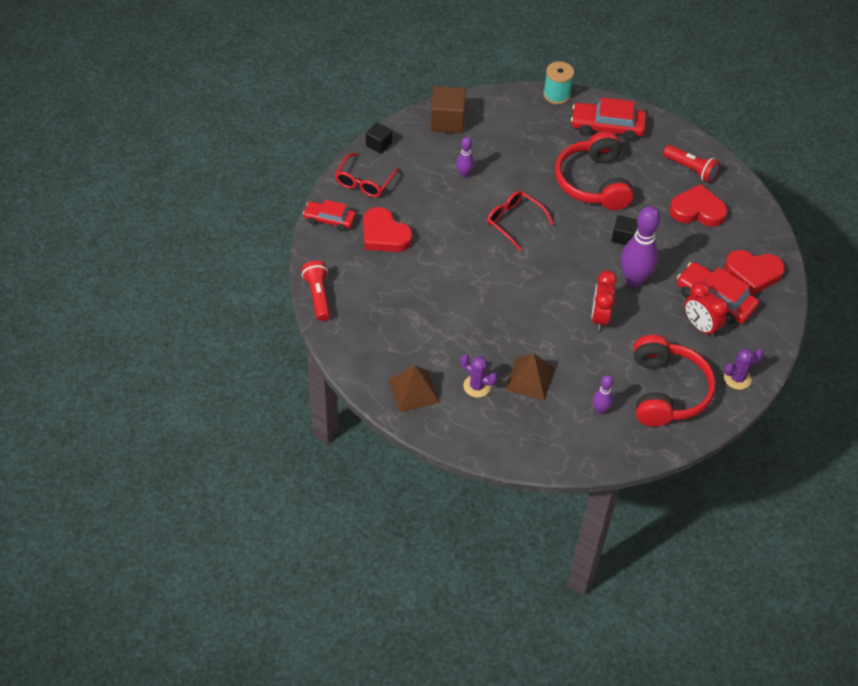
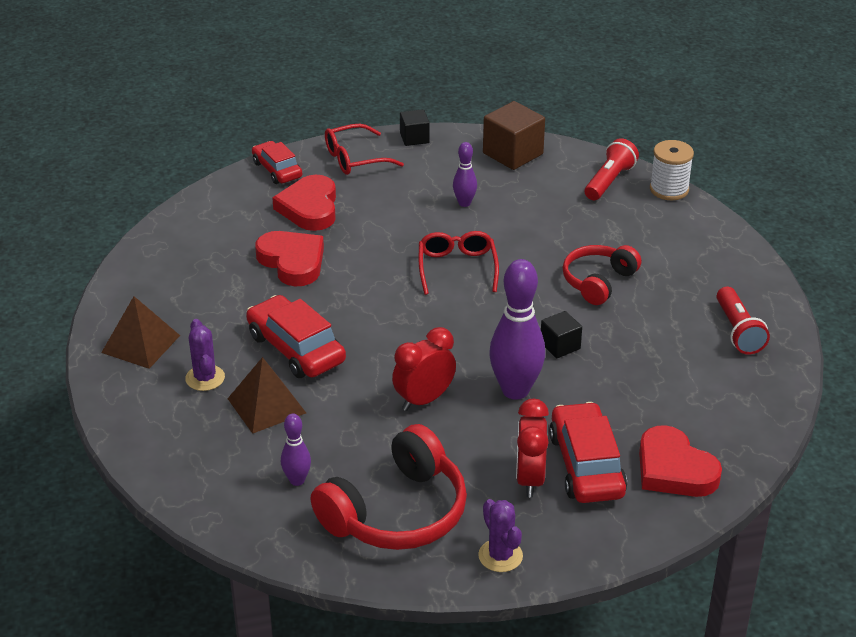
camera: 45 degrees right, 15 degrees down
(318, 296) = (175, 220): red flashlight -> red flashlight (609, 181)
(556, 95) = (669, 189): turquoise spool -> white spool
(593, 182) = (598, 281): red headphones -> red headphones, size x0.62
(607, 127) = (688, 244): red car -> red car (296, 348)
(697, 210) = (690, 372): red heart -> red heart (292, 262)
(737, 378) = (500, 556): purple cactus -> purple cactus turned 45 degrees clockwise

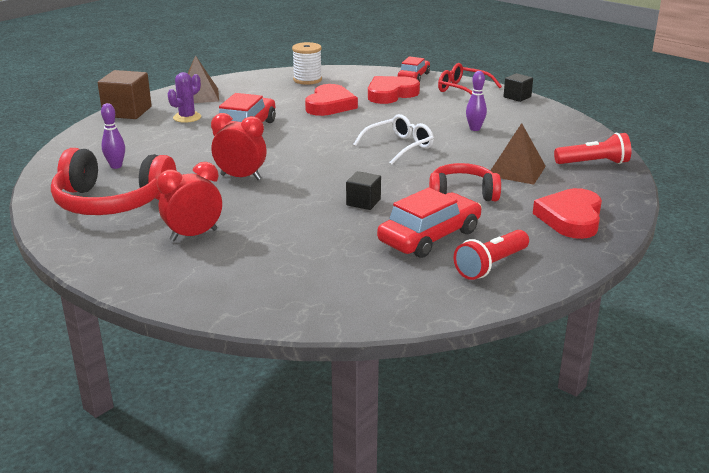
camera: 55 degrees right, 10 degrees down
(266, 405) = (180, 138): brown pyramid -> brown pyramid (516, 171)
(457, 268) = (399, 147): red glasses -> white glasses
(500, 556) = (95, 249): purple cactus -> none
(513, 154) = (560, 126): brown cube -> brown cube (127, 112)
(515, 390) = (289, 202): purple bowling pin -> none
(586, 465) = (233, 251): red car -> red car (429, 236)
(669, 189) = (628, 186): white spool -> white spool (307, 80)
(674, 469) = (268, 288): red heart -> red heart (571, 218)

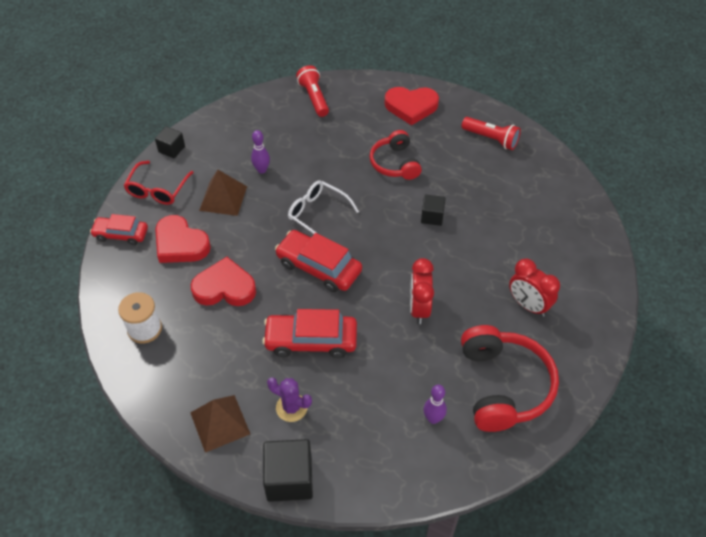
camera: 105 degrees left, 25 degrees up
(127, 112) = (289, 479): brown cube -> black cube
(429, 236) = (468, 172): red car -> red car (319, 267)
(516, 171) = (342, 138): brown pyramid -> brown pyramid (223, 198)

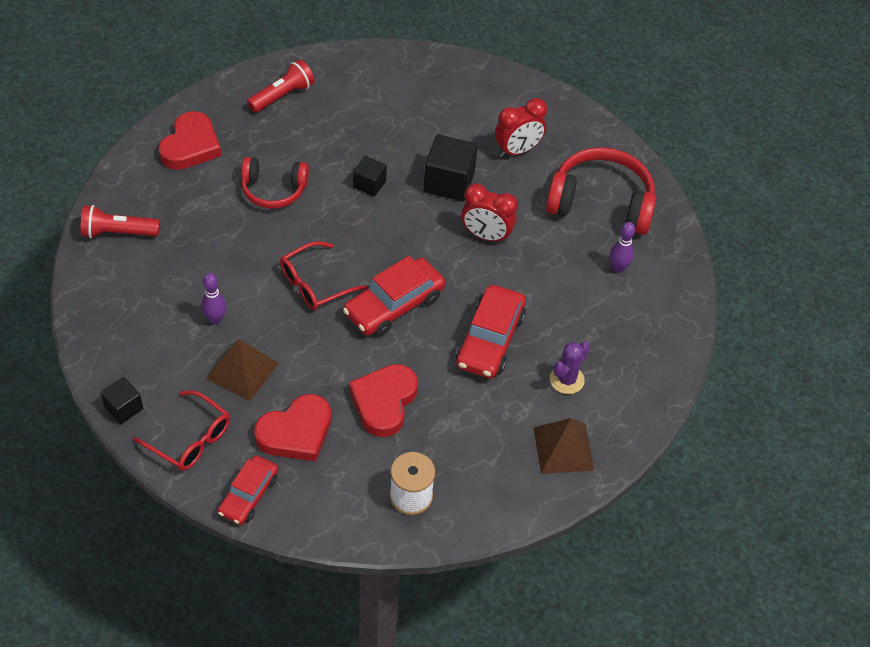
camera: 75 degrees left, 0 degrees up
(289, 479) = (647, 403): black cube -> black cube (449, 182)
(317, 214) = (315, 284): white glasses -> red glasses

